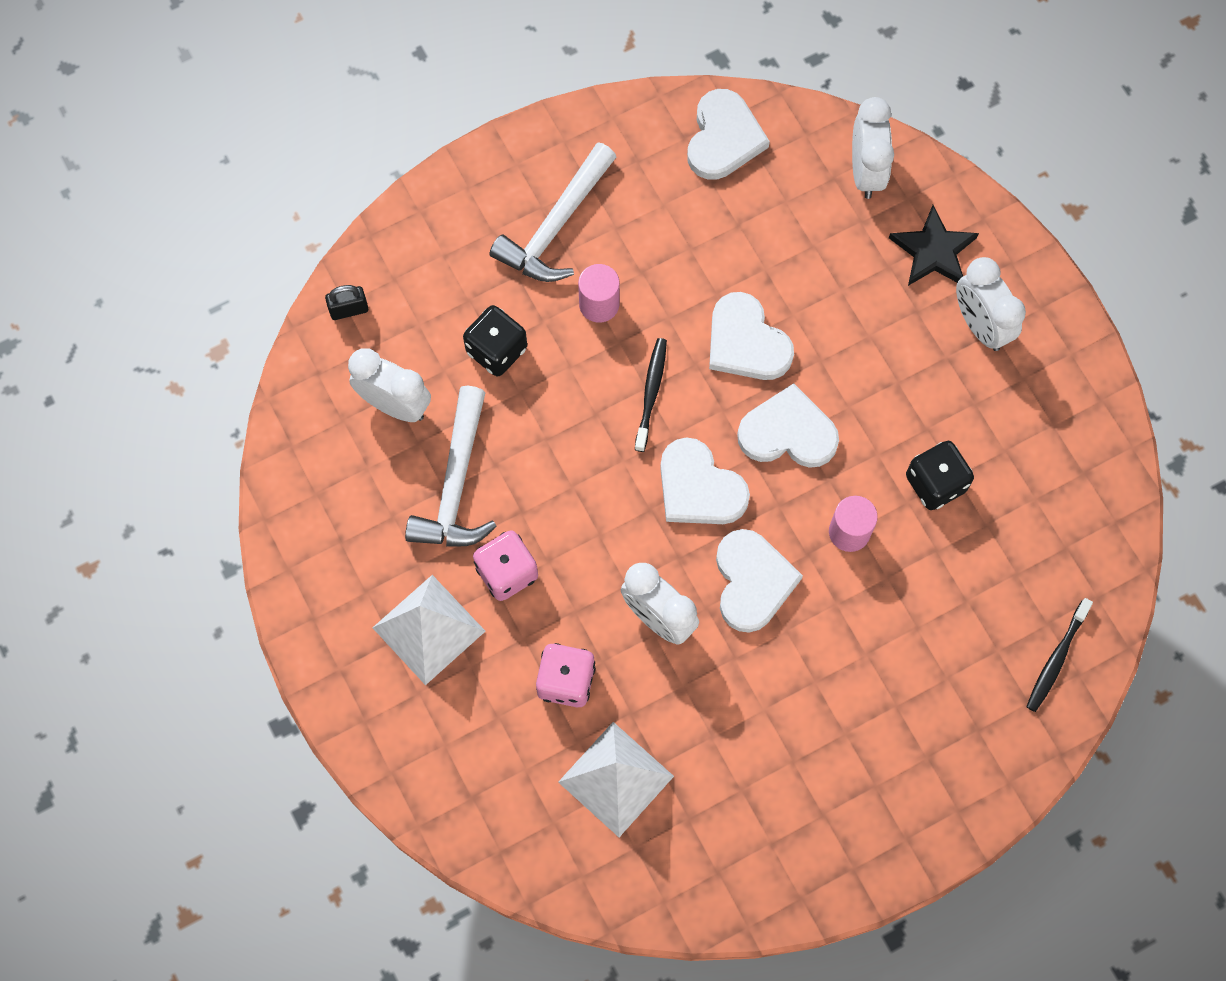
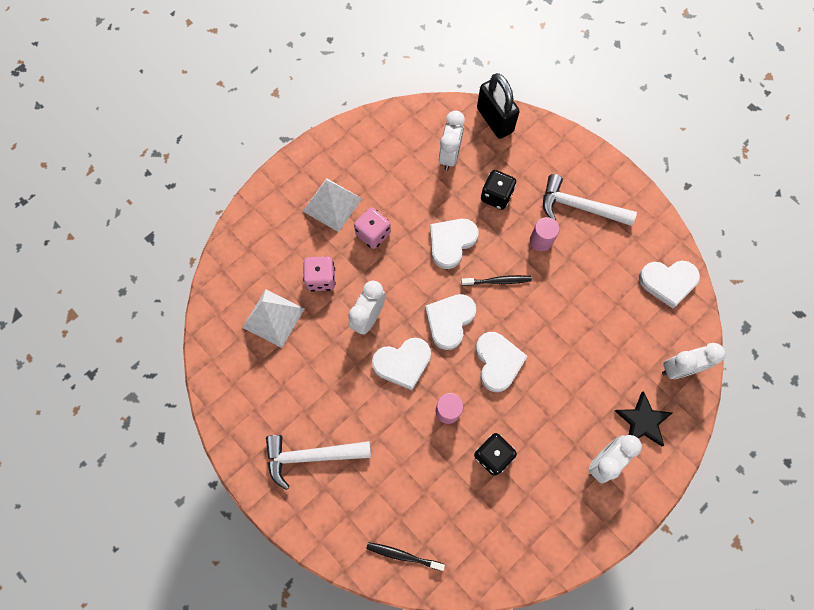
camera: 75 degrees right, 0 degrees up
(349, 309) = (495, 120): black padlock -> black padlock, size x2.15
(456, 484) = (414, 196): white hammer -> white hammer (311, 456)
(746, 342) = (545, 325): white heart -> white heart (451, 242)

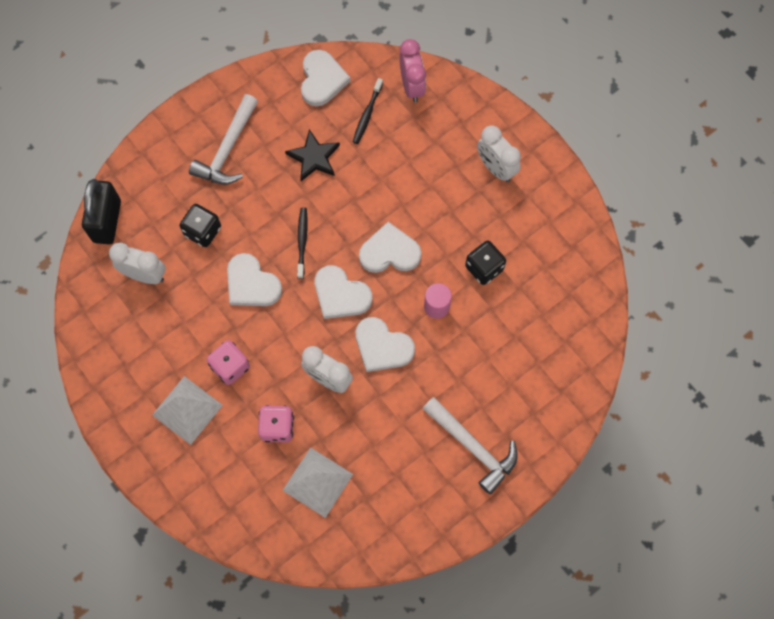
camera: 85 degrees left, 0 degrees up
(311, 456) = (473, 447): white hammer -> white hammer turned 45 degrees counterclockwise
(402, 363) = (382, 346): white heart -> white heart turned 135 degrees clockwise
(403, 555) = (574, 362): black toothbrush -> black toothbrush (367, 114)
(495, 120) = (107, 221): black padlock -> black padlock turned 60 degrees counterclockwise
(541, 241) = (261, 193): pink cylinder -> none
(642, 421) = (460, 128): black star -> black star (314, 157)
(679, 368) = (412, 86): white clock -> pink clock

